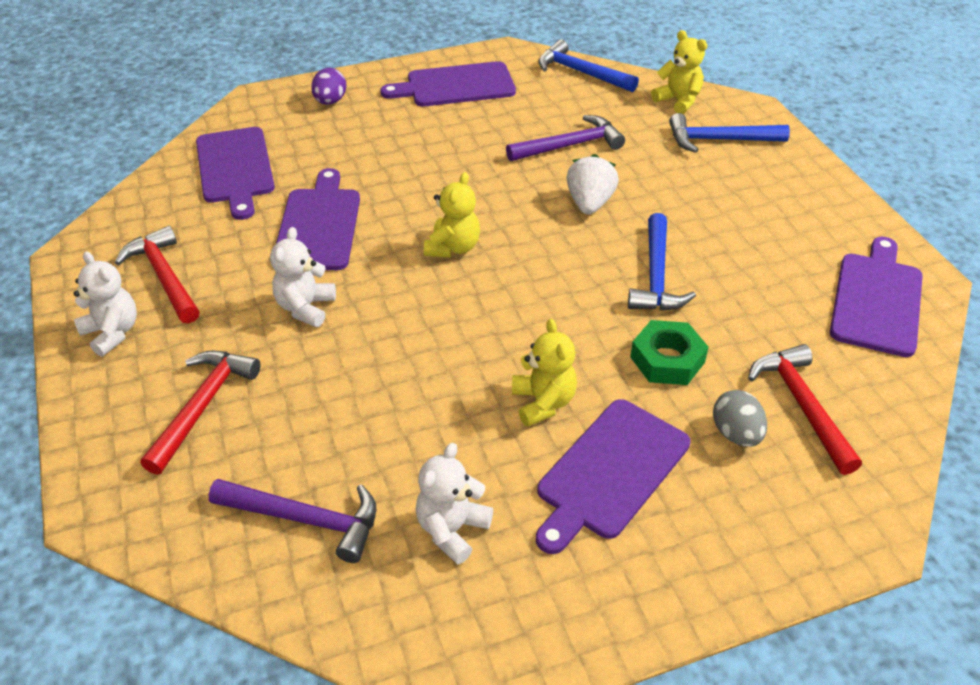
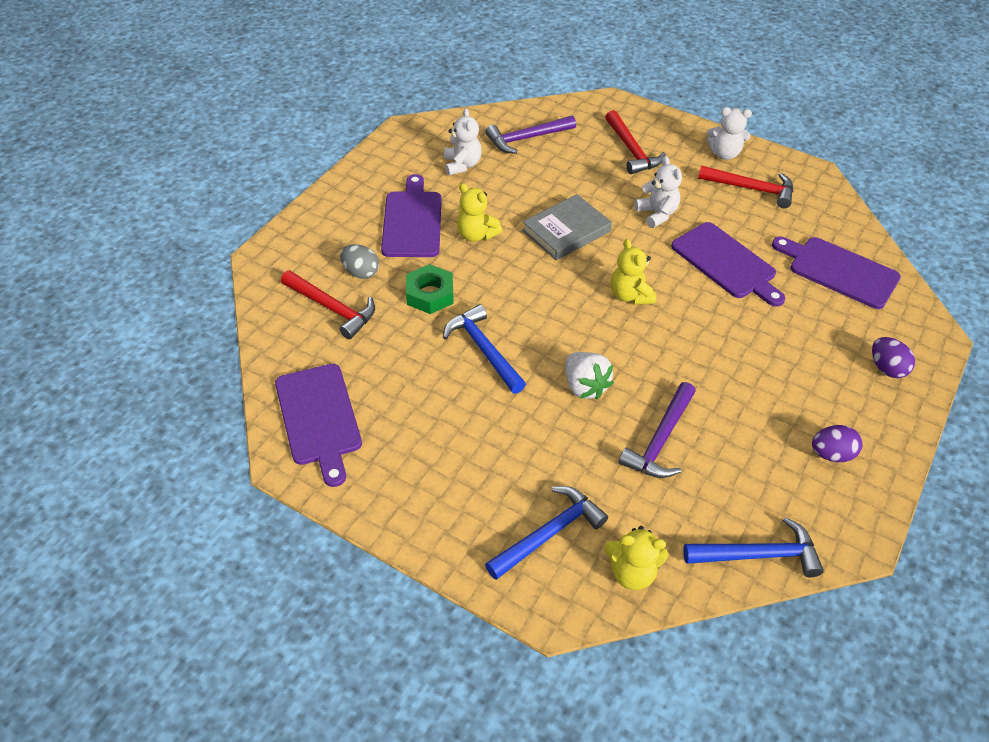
camera: 140 degrees right, 5 degrees up
(431, 346) = (566, 231): none -> grey book
(455, 86) = (831, 454): purple cutting board -> purple egg

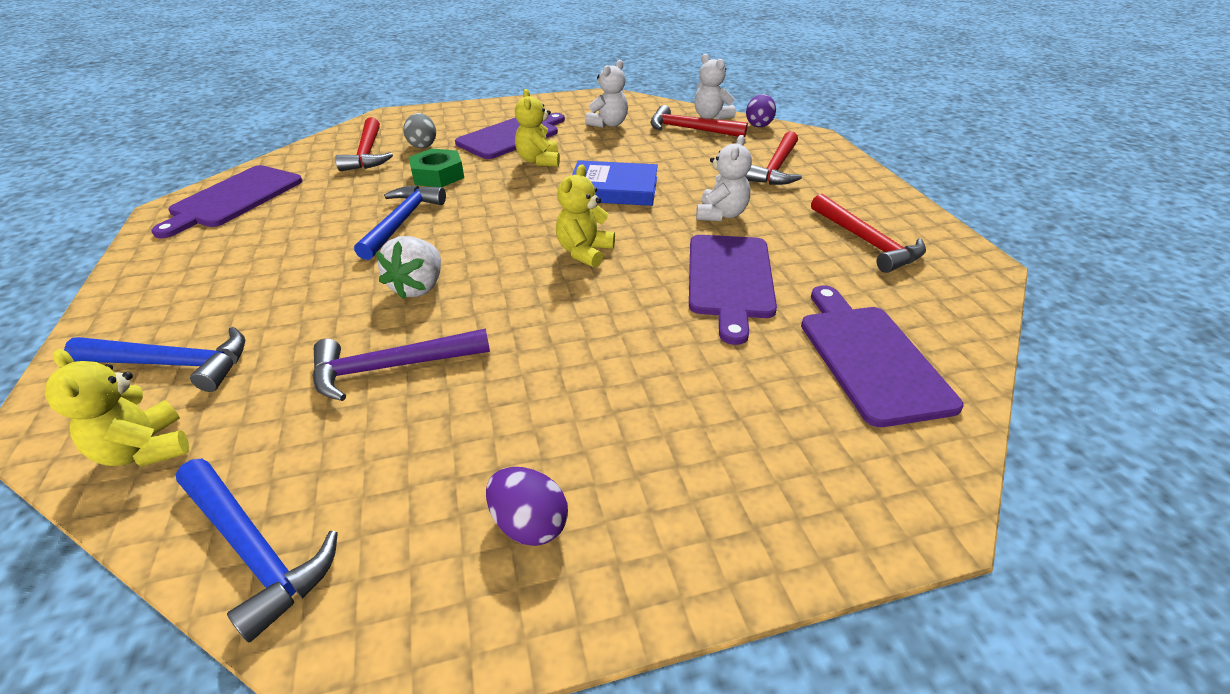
camera: 45 degrees right, 10 degrees down
(527, 138) = (690, 129): purple hammer -> red hammer
(566, 231) = (613, 189): grey book -> blue book
(724, 154) = (878, 206): white teddy bear -> white teddy bear (711, 117)
(886, 368) = (774, 492): purple egg -> purple egg (758, 125)

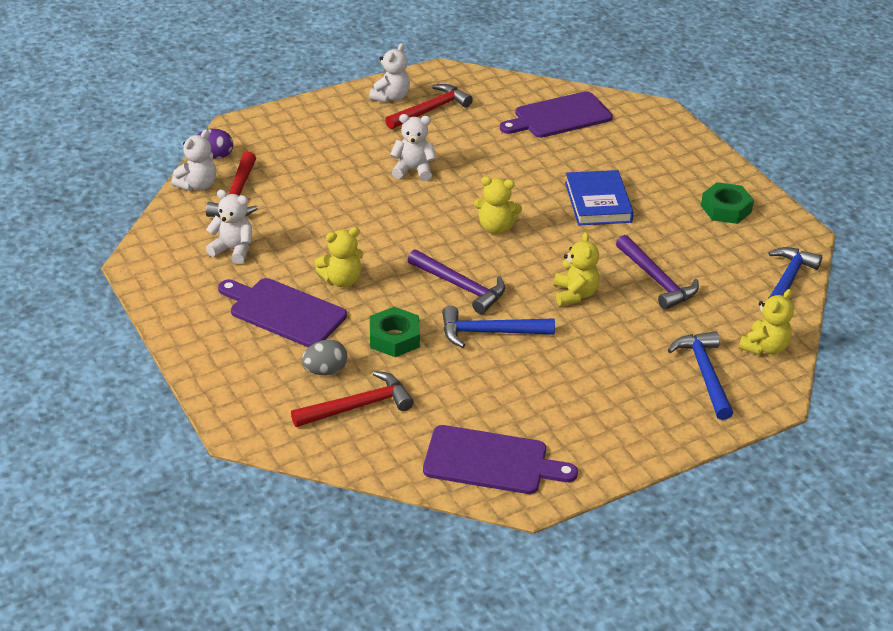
camera: 105 degrees left, 0 degrees up
(418, 287) = (574, 294): white strawberry -> yellow teddy bear
(488, 216) = (461, 286): none -> purple hammer
(529, 524) = (725, 209): purple egg -> green nut
(613, 189) = (387, 227): blue book -> blue book (598, 202)
(730, 279) = (503, 163): purple cutting board -> none
(776, 168) = (317, 146): red hammer -> none
(893, 218) = (391, 97): none -> white teddy bear

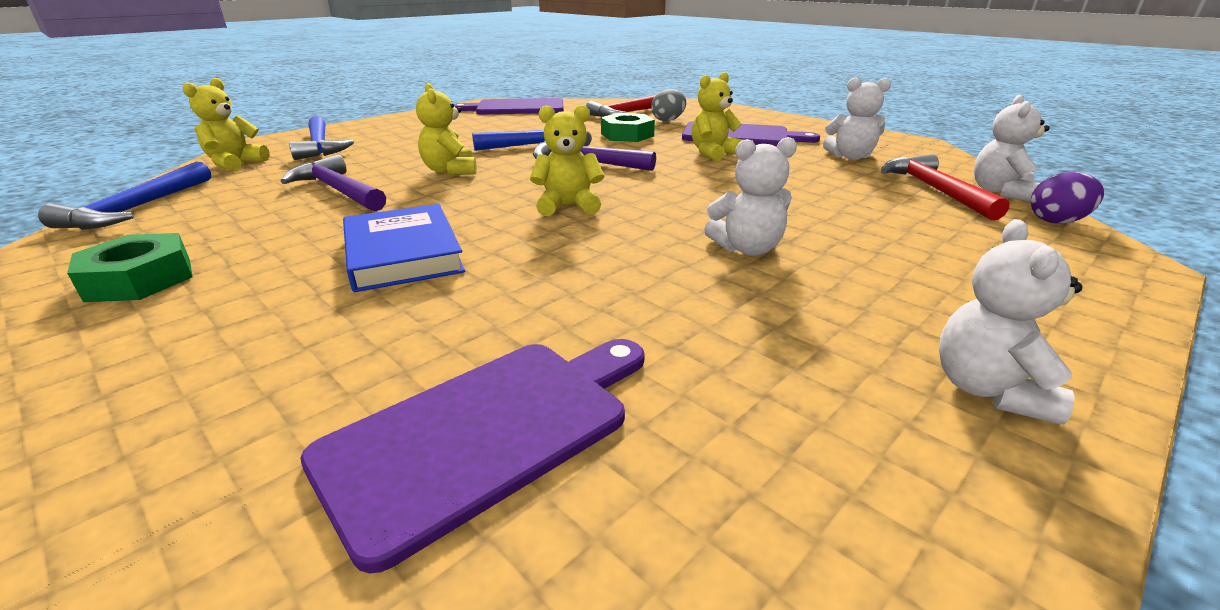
camera: 165 degrees right, 10 degrees down
(430, 110) = (848, 372): red hammer -> none

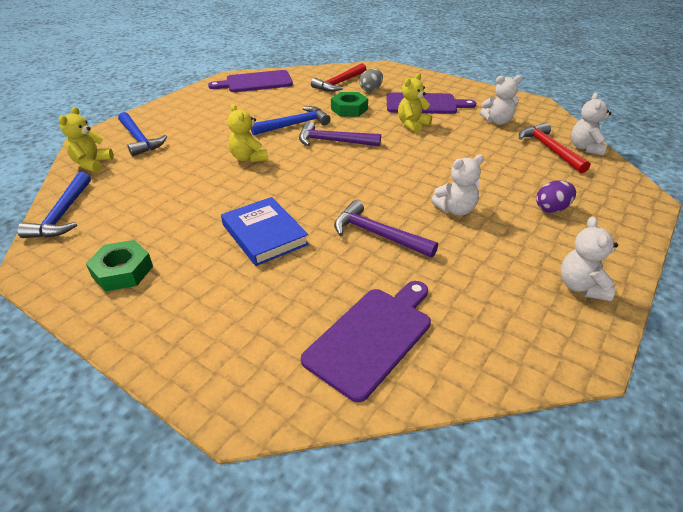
camera: 10 degrees left, 10 degrees up
(338, 190) = (186, 184): purple hammer -> purple hammer (377, 235)
(568, 206) = (341, 184): yellow teddy bear -> none
(1057, 221) = (614, 170): purple egg -> purple egg (551, 209)

